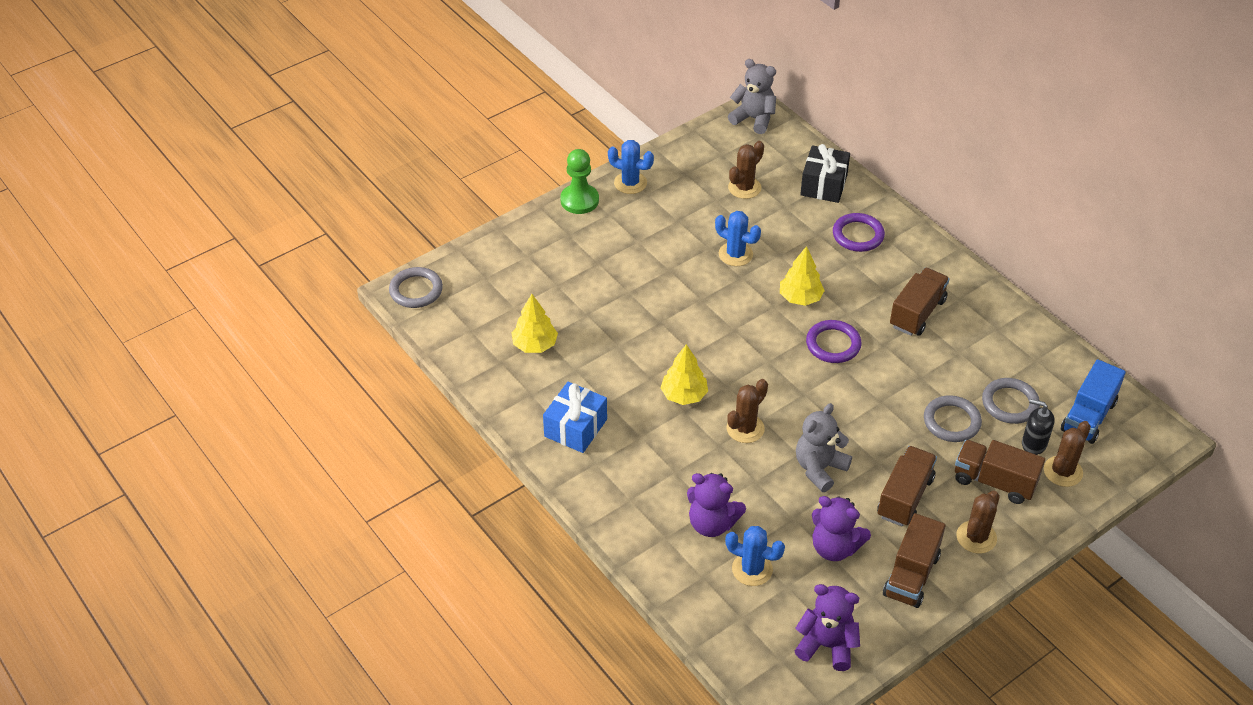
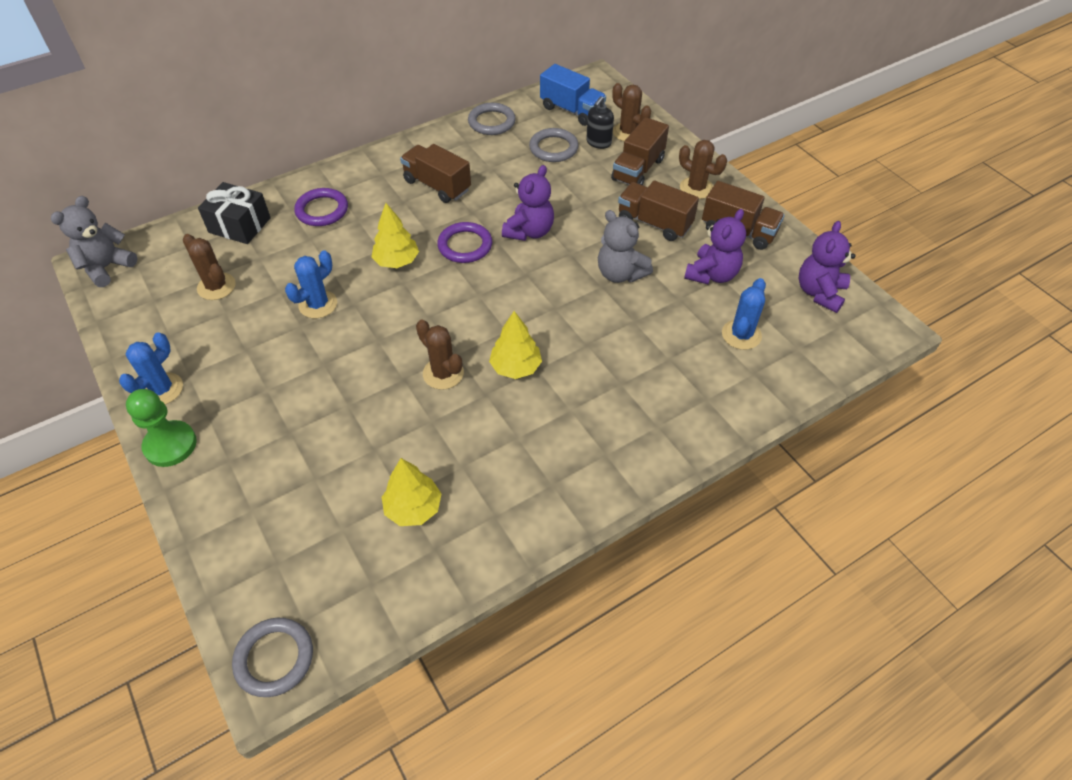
camera: 85 degrees left, 5 degrees up
(575, 428) = (552, 471): blue gift -> none
(712, 523) = (687, 360): purple teddy bear -> purple teddy bear (529, 231)
(745, 428) = (566, 322): brown cactus -> brown cactus (443, 373)
(951, 421) = (570, 183): grey ring -> grey ring (491, 122)

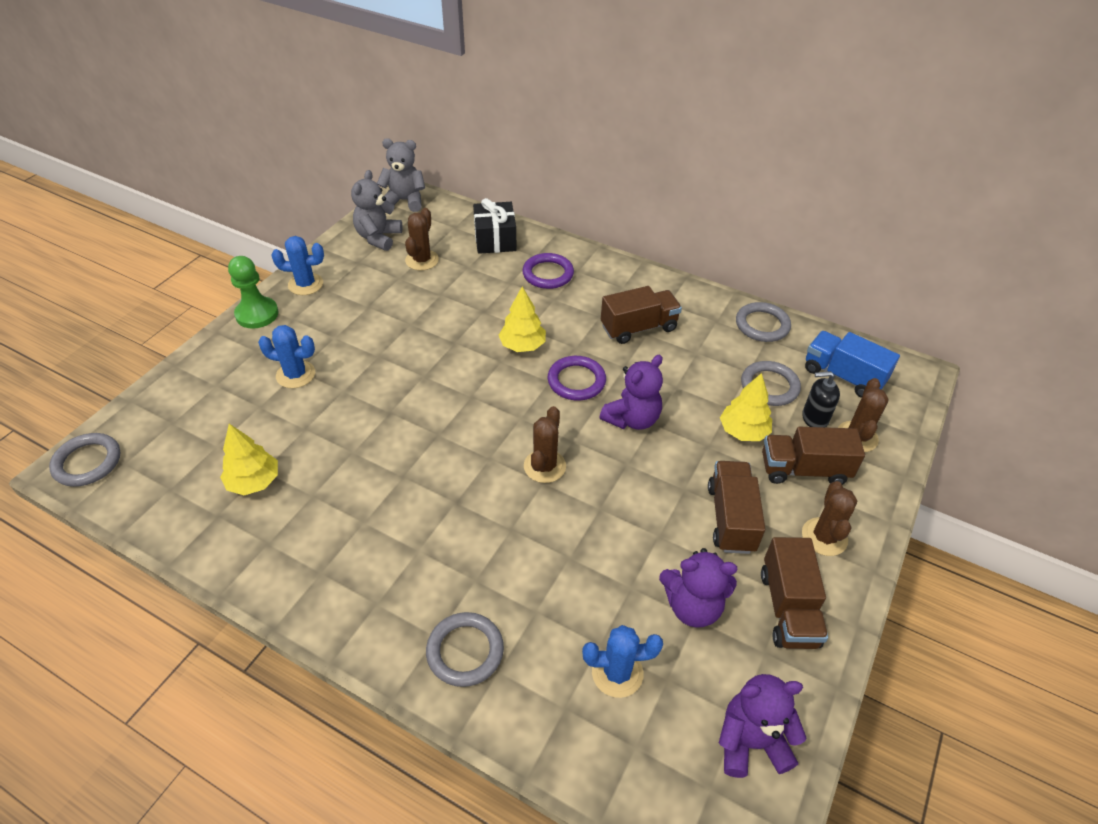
camera: 60 degrees right, 5 degrees down
(318, 304) = (440, 322): blue cactus -> blue cactus (296, 374)
(437, 186) = (638, 328): brown truck -> brown truck turned 60 degrees clockwise
(443, 373) = (410, 435): brown cactus -> brown cactus (544, 466)
(515, 367) = (447, 484): yellow tree -> yellow tree (743, 431)
(529, 231) = (632, 419): purple teddy bear -> purple teddy bear turned 45 degrees counterclockwise
(572, 110) = (843, 376): blue truck -> blue truck turned 120 degrees clockwise
(620, 274) = (629, 517): grey teddy bear -> grey teddy bear (378, 237)
(680, 412) = (465, 651): none -> grey ring

